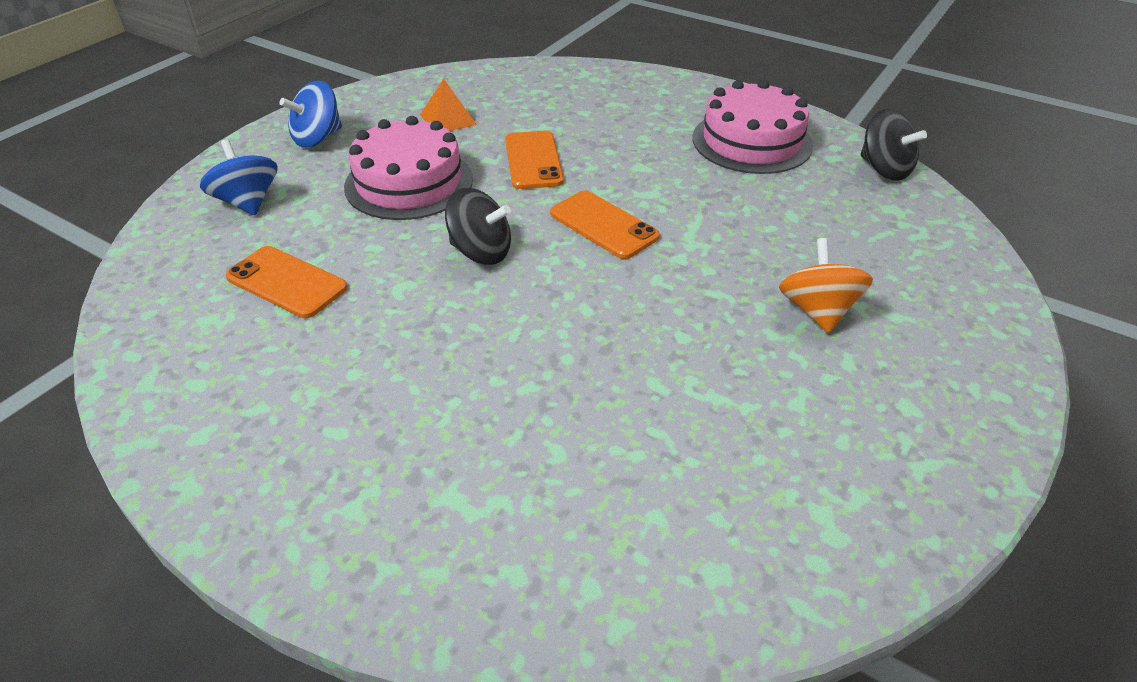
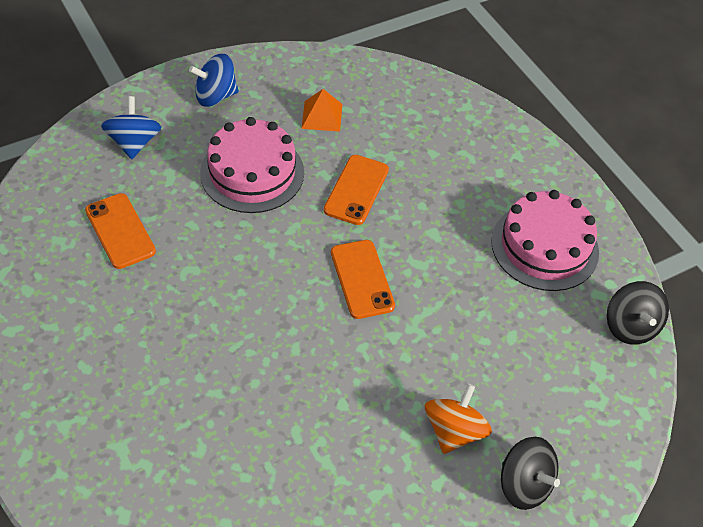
camera: 25 degrees right, 10 degrees up
(481, 252) = (259, 264): black spinning top -> black spinning top (524, 484)

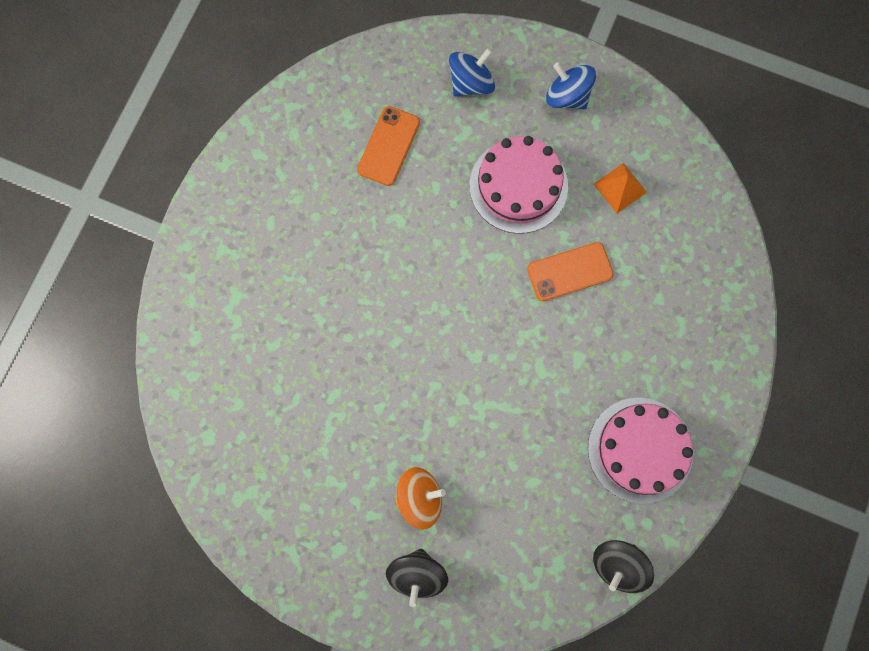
camera: 55 degrees right, 25 degrees up
(362, 279) = (491, 340): orange phone -> none

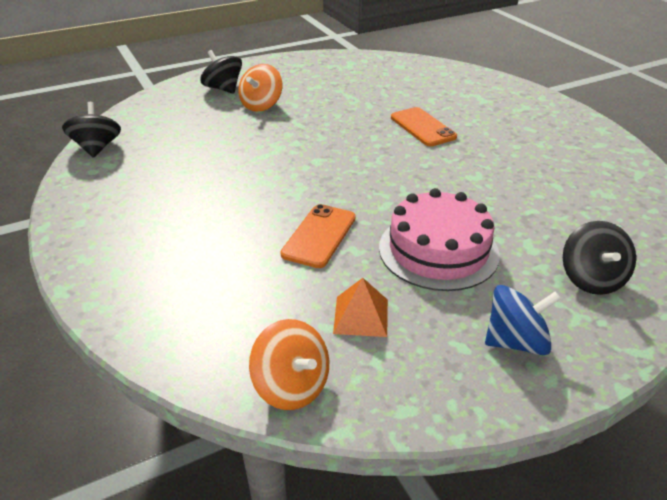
camera: 130 degrees right, 40 degrees down
(388, 146) = (554, 201): orange phone -> orange phone (422, 127)
(471, 83) = (591, 279): blue spinning top -> black spinning top
(640, 450) = (137, 194): pink cake -> none
(699, 183) = (291, 386): none -> orange spinning top

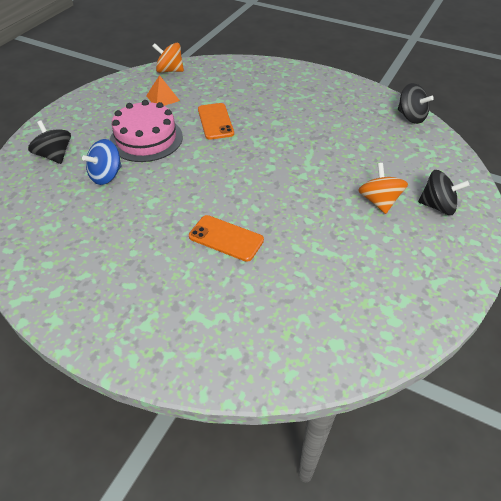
camera: 145 degrees right, 10 degrees up
(515, 341) = (88, 113): blue spinning top -> blue spinning top (106, 175)

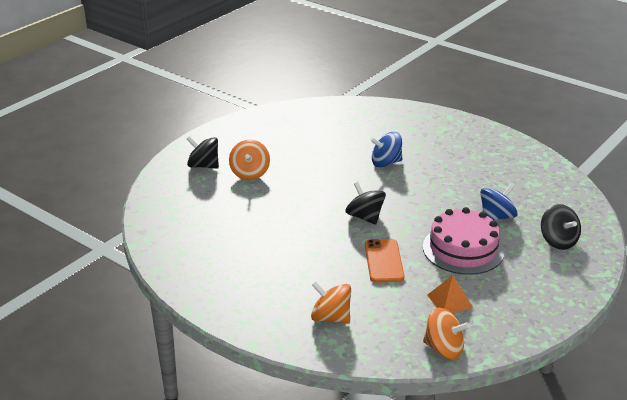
camera: 170 degrees left, 15 degrees down
(226, 238) = (386, 163): orange phone -> blue spinning top
(248, 80) = (331, 317): none -> orange spinning top
(410, 117) = (157, 242): black spinning top -> black spinning top (365, 217)

